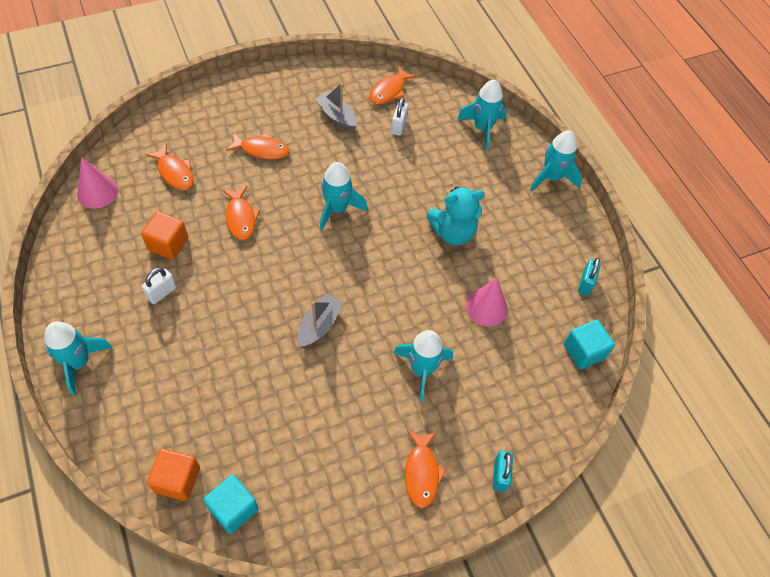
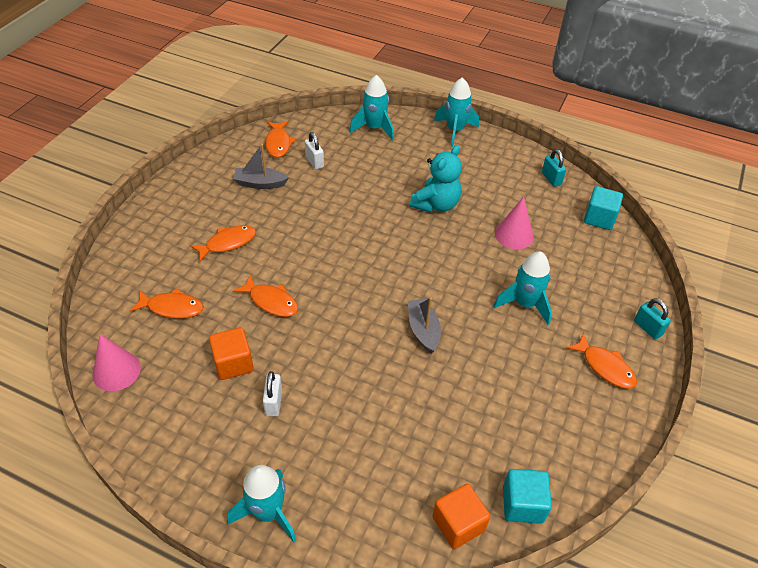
camera: 40 degrees left, 10 degrees down
(337, 209) = (338, 244): turquoise rocket -> none

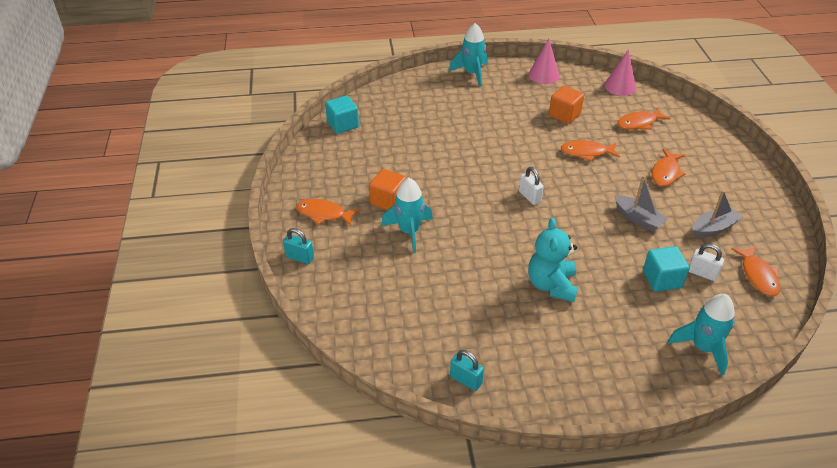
camera: 150 degrees right, 5 degrees down
(273, 402) = (519, 109): white padlock -> white padlock (529, 197)
(278, 143) = (758, 276): orange fish -> orange fish turned 150 degrees counterclockwise
(423, 330) = (469, 181): grey boat -> grey boat (638, 219)
(455, 130) = (621, 396): turquoise rocket -> none
(458, 524) = (373, 105): orange cube -> orange cube (388, 201)
(514, 235) = (458, 289): pink cone -> pink cone (543, 75)
(599, 218) = (387, 351): turquoise cube -> turquoise cube (662, 279)

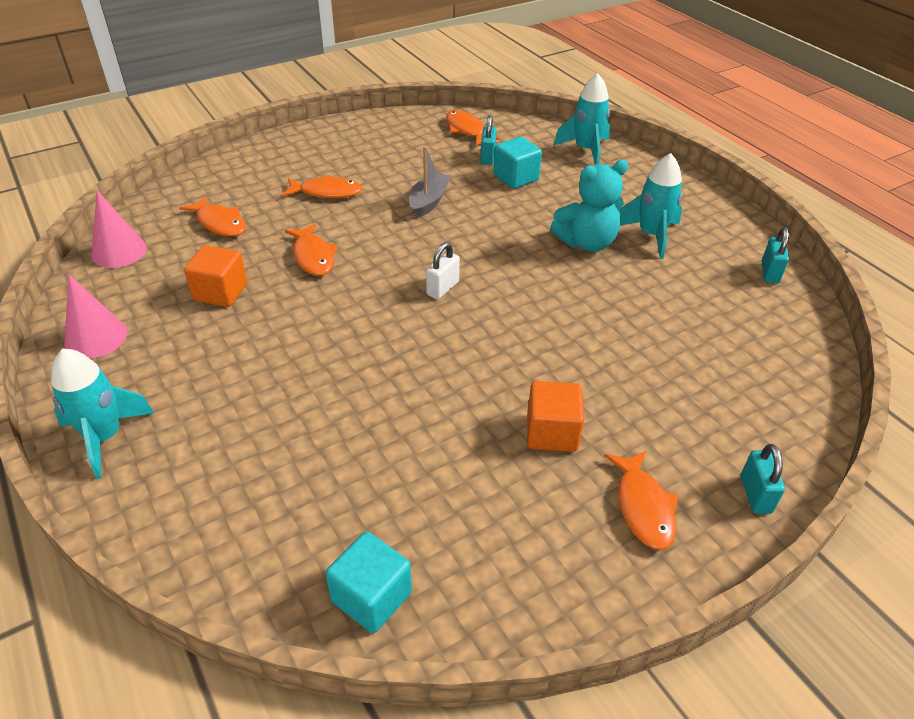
camera: 115 degrees left, 0 degrees up
(409, 232) = (599, 385): turquoise rocket -> turquoise rocket (651, 235)
(702, 273) = (487, 157): white padlock -> turquoise padlock
(713, 228) = (412, 156): grey boat -> none
(758, 276) = (466, 130): orange fish -> orange fish turned 90 degrees counterclockwise

